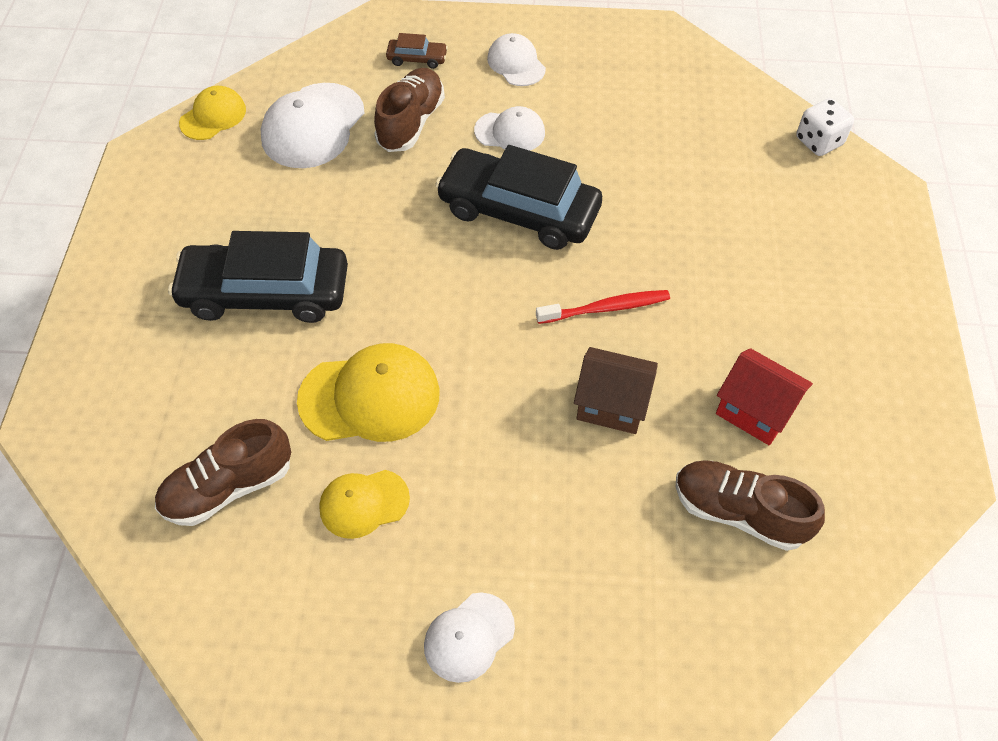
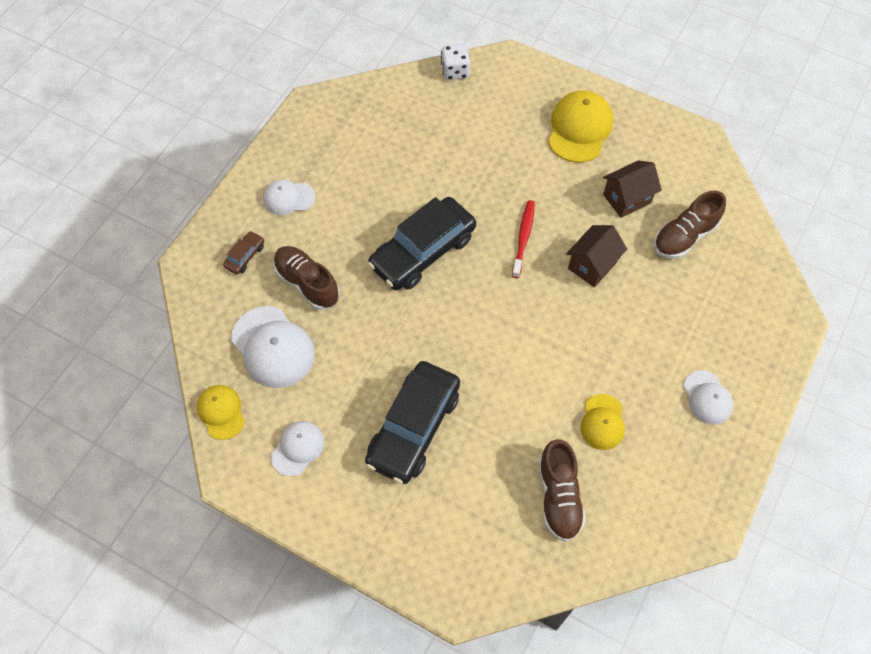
camera: 65 degrees left, 5 degrees up
(370, 397) = (528, 392): yellow cap -> yellow cap (579, 129)
(510, 132) = (351, 228): white cap -> white cap (297, 448)
(754, 411) = (627, 199): red house -> brown house

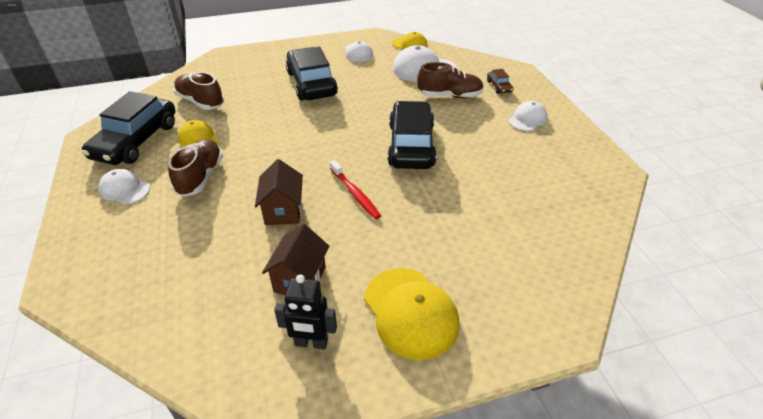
camera: 135 degrees right, 20 degrees down
(455, 71) = (583, 276): white dice -> none
(653, 155) = (311, 343): none -> black robot
(665, 472) = (136, 141): none -> black car
(684, 236) = (216, 285): brown shoe -> brown shoe (200, 176)

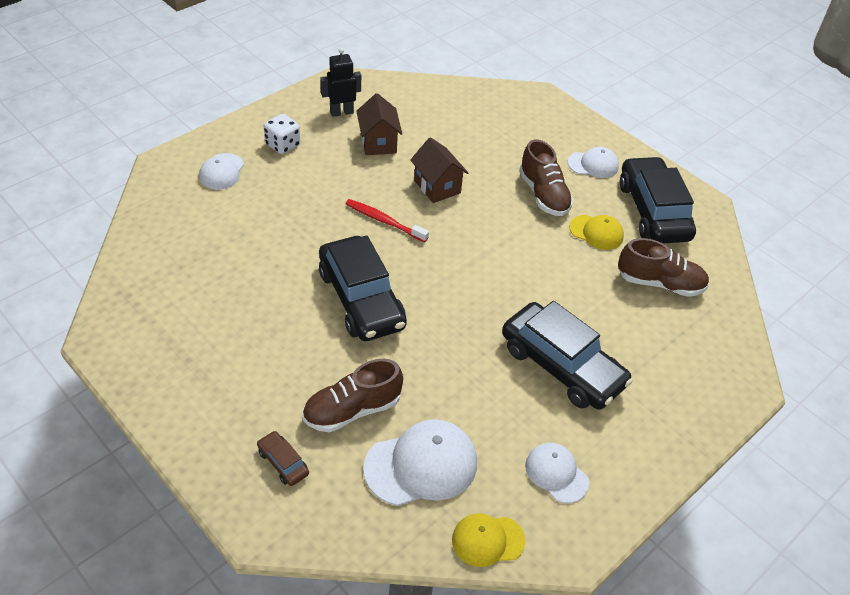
camera: 150 degrees right, 5 degrees up
(410, 312) = (283, 145): yellow cap -> white dice
(527, 119) = (224, 397): white cap -> white cap (222, 172)

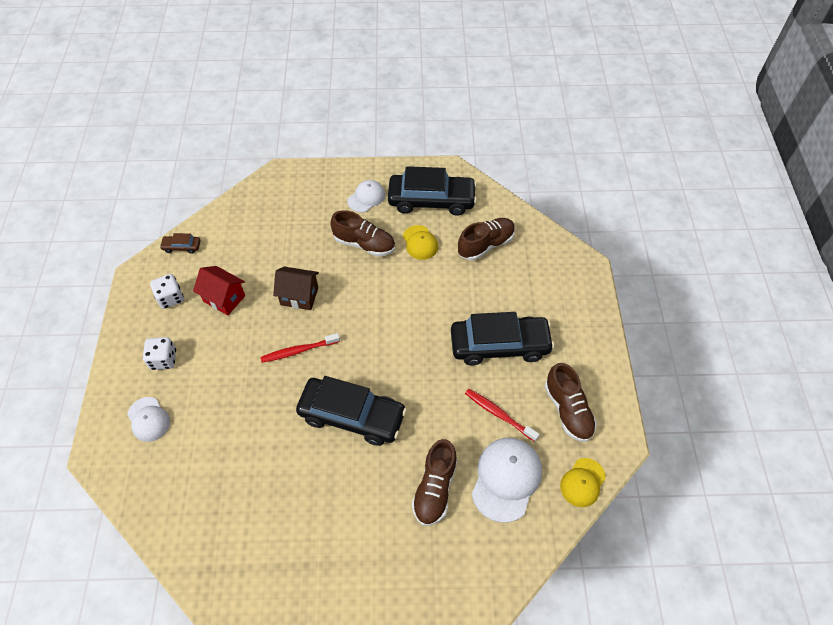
camera: 45 degrees left, 10 degrees up
(283, 462) = (440, 561): brown car -> brown car (182, 247)
(341, 112) = (170, 298): black robot -> white dice
(378, 143) = (224, 298): brown house -> red house
(485, 414) = (499, 414): none -> red toothbrush
(556, 473) = (568, 410): white cap -> brown shoe
(596, 232) = (420, 242): yellow cap -> yellow cap turned 90 degrees clockwise
(653, 211) = (431, 200): black car -> black car turned 150 degrees clockwise

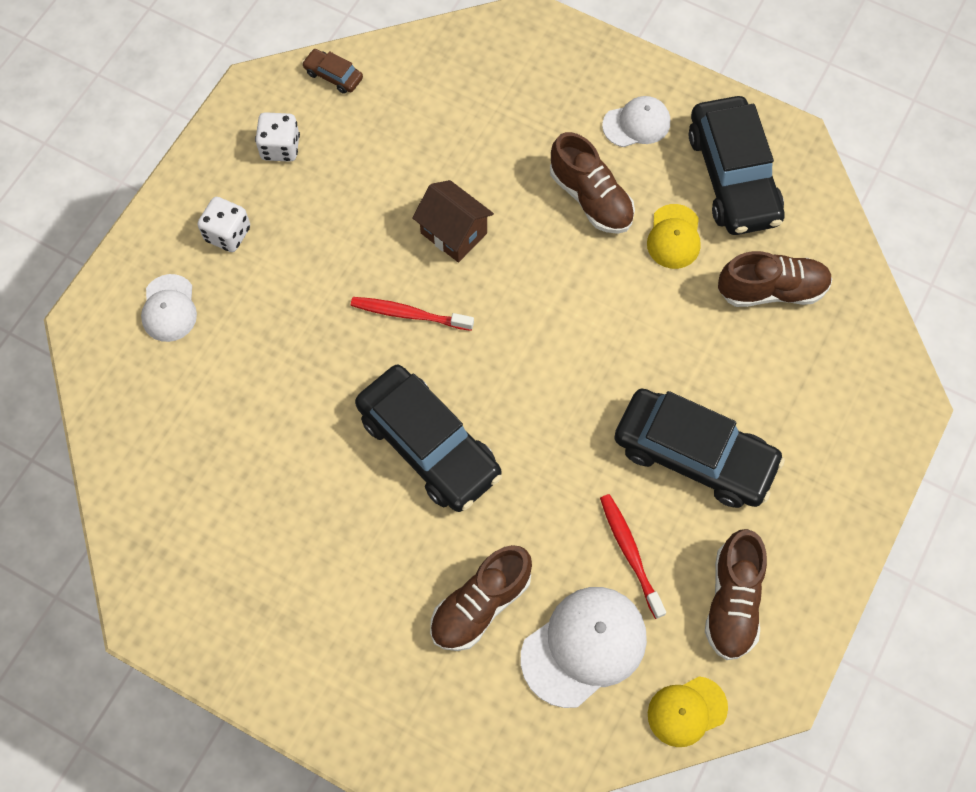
camera: 30 degrees right, 10 degrees up
(224, 298) = (350, 184): red house -> none
(431, 200) = (733, 176): black car -> black car turned 45 degrees clockwise

